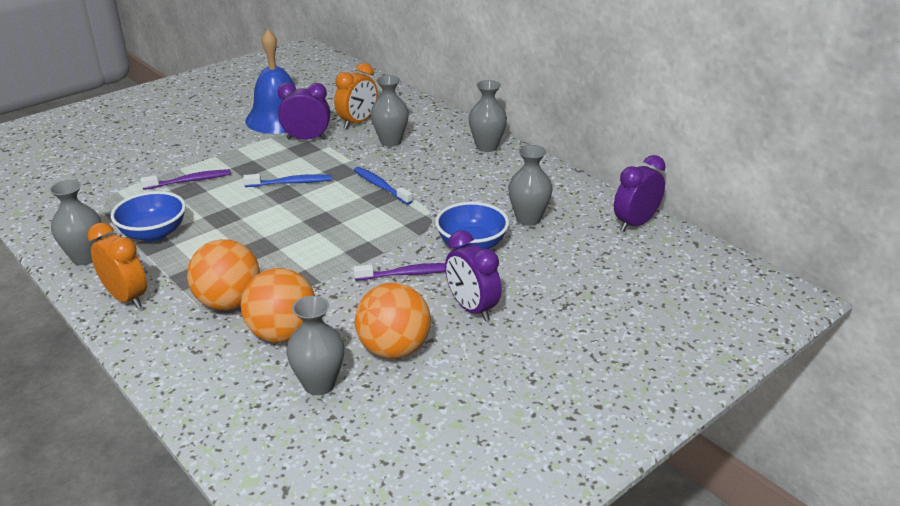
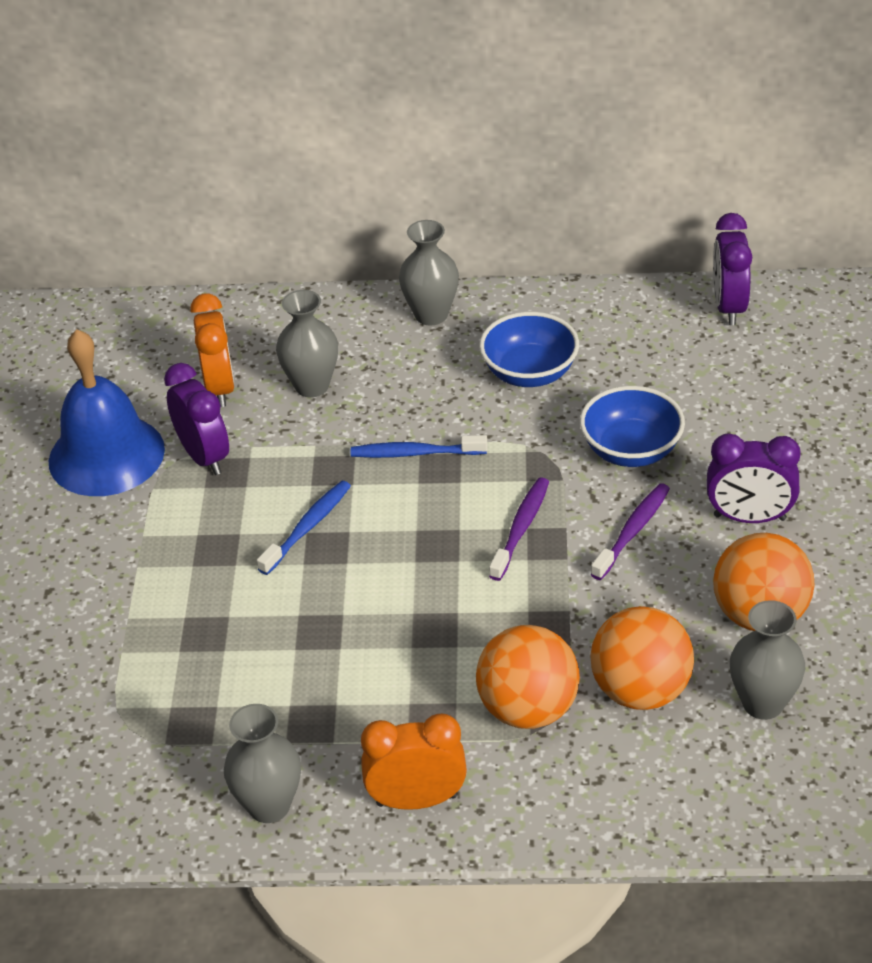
camera: 45 degrees left, 10 degrees up
(153, 233) = (283, 714): blue bowl -> blue bowl (529, 373)
(189, 181) = (180, 622): purple toothbrush -> purple toothbrush (521, 528)
(306, 139) = (204, 456): purple clock -> purple clock turned 105 degrees clockwise
(528, 219) = (629, 377): grey vase -> none

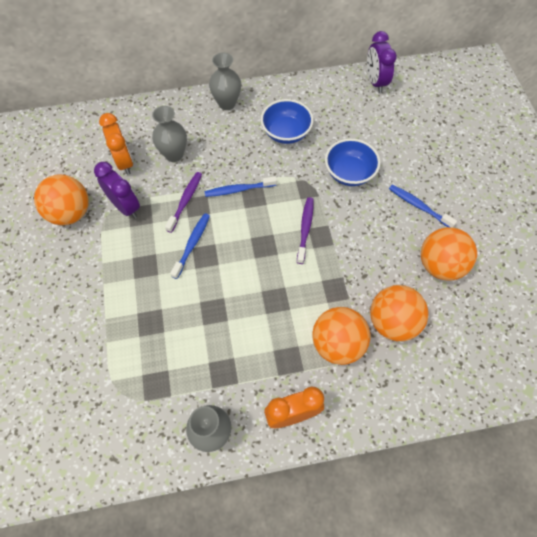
camera: 15 degrees left, 20 degrees up
(106, 455) = (70, 213): blue bell -> orange ball
(632, 531) = (362, 223): purple toothbrush -> purple toothbrush (185, 201)
(749, 518) = (419, 206): purple clock -> blue toothbrush
(763, 703) = (456, 320): grey vase -> none

